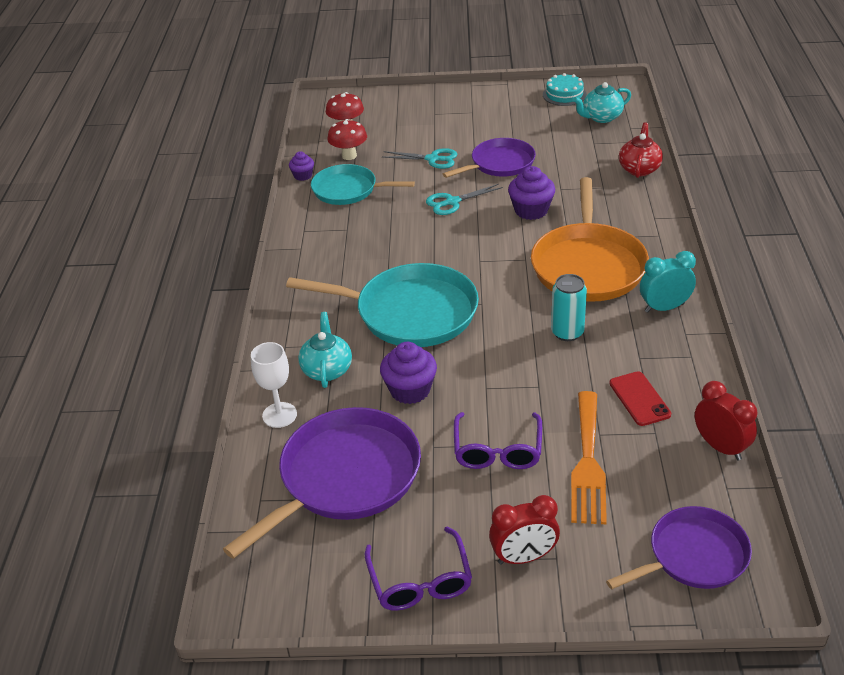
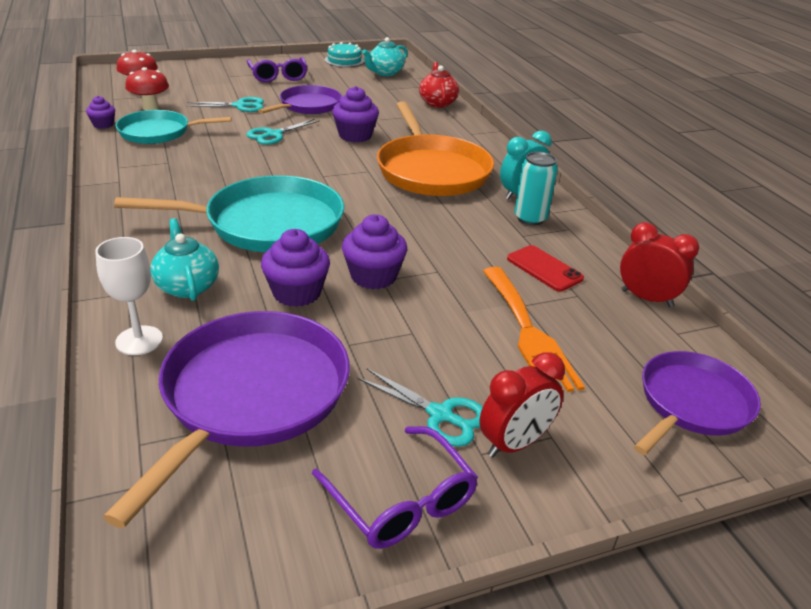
camera: 25 degrees left, 5 degrees down
(478, 522) = (440, 415): none -> turquoise scissors
(480, 383) = (373, 276): none -> purple cupcake
(497, 450) = (425, 336): purple glasses -> purple glasses (278, 76)
(567, 332) = (441, 223): turquoise can -> turquoise can (530, 218)

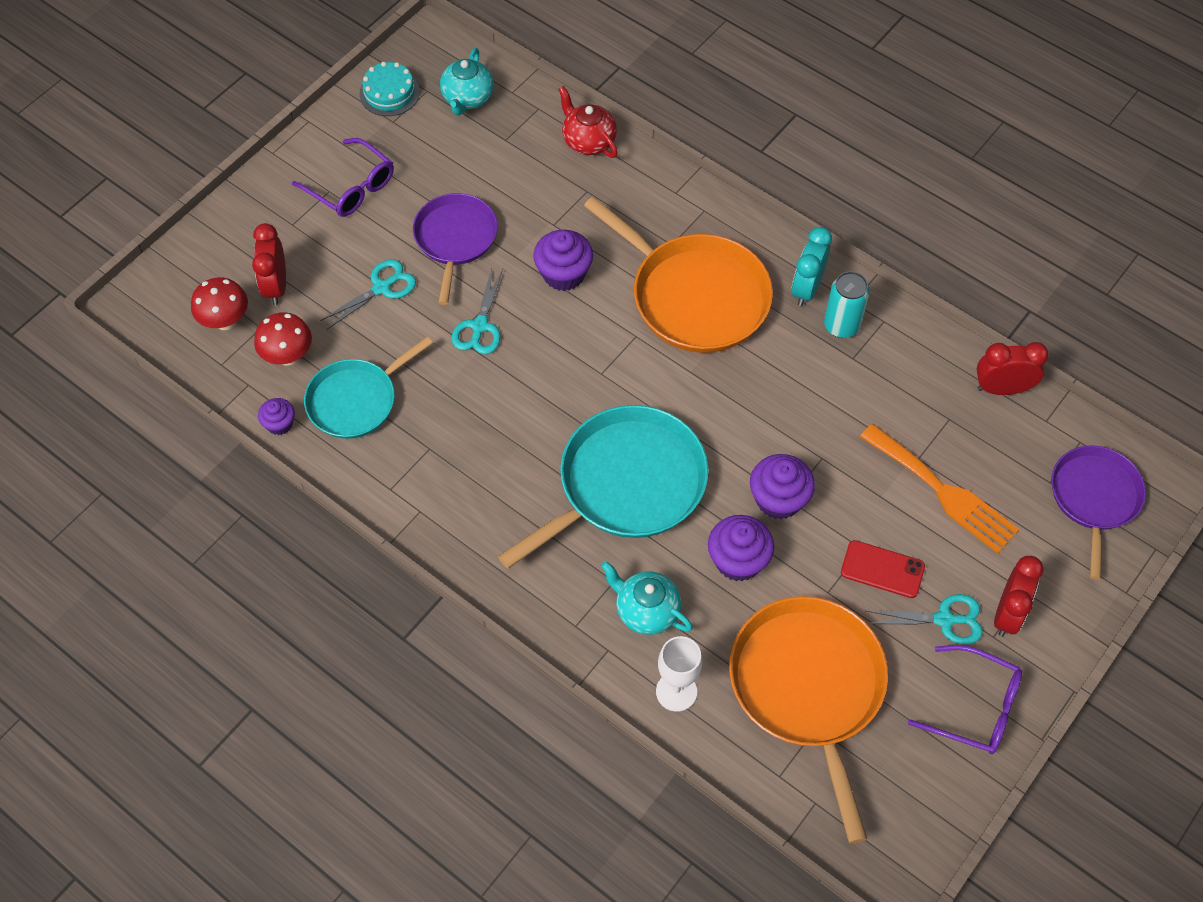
camera: 30 degrees left, 25 degrees up
(186, 88) = (276, 286): none -> red clock
(251, 396) = (808, 688): purple pan -> orange pan
(544, 269) = (902, 398): red phone -> red phone (882, 569)

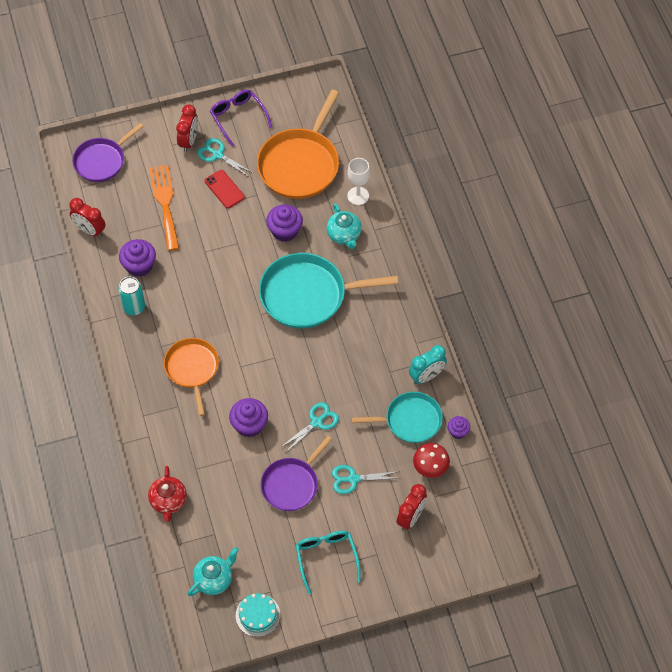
camera: 145 degrees left, 0 degrees up
(225, 321) = (452, 512): red mushroom -> none
(351, 187) = (326, 558): purple glasses -> turquoise glasses
(694, 296) = (192, 369): orange pan -> orange pan, size x0.63
(778, 499) = (242, 245): purple cupcake -> purple cupcake (139, 266)
(806, 288) = (132, 337): turquoise clock -> turquoise clock (426, 376)
(1007, 614) = (189, 141): red clock -> red clock turned 135 degrees clockwise

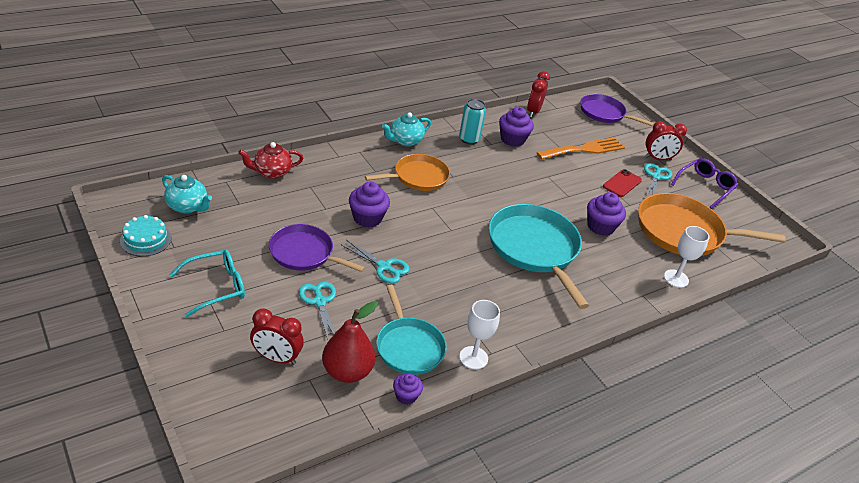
camera: 70 degrees right, 20 degrees down
(344, 235) = (621, 271): turquoise teapot -> turquoise teapot (405, 141)
(426, 376) = (473, 358): turquoise clock -> white goblet
(430, 469) = (347, 372): red mushroom -> red pear

